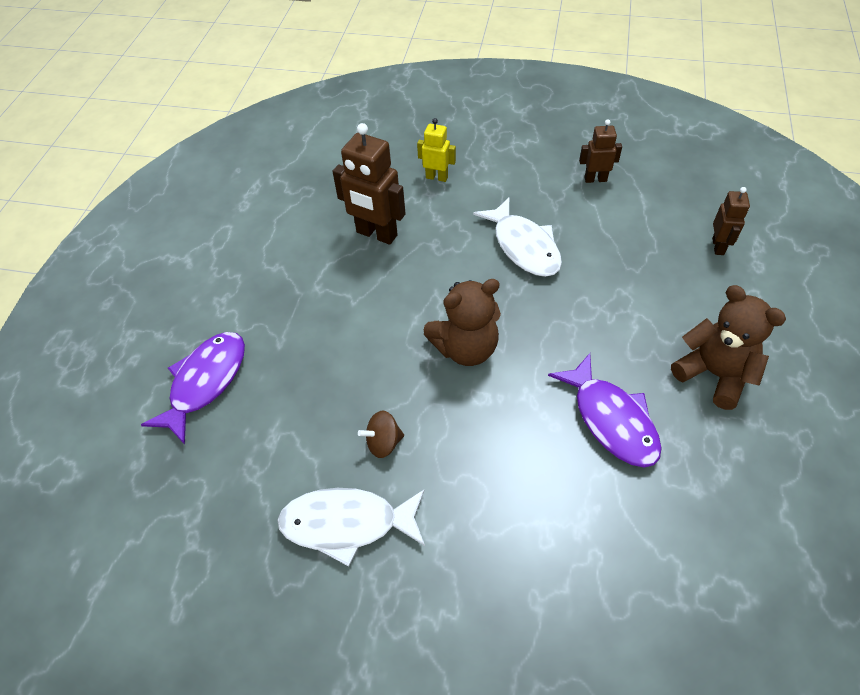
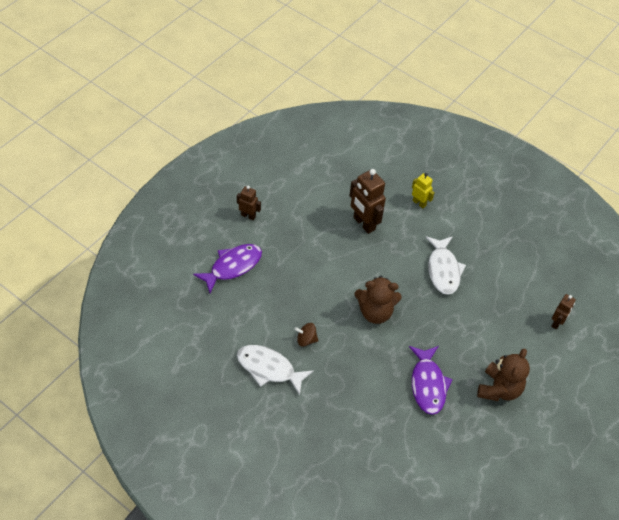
camera: 20 degrees right, 0 degrees up
(595, 179) = (514, 248): brown robot -> brown robot (248, 216)
(714, 374) = (499, 389): brown teddy bear -> brown teddy bear turned 45 degrees clockwise

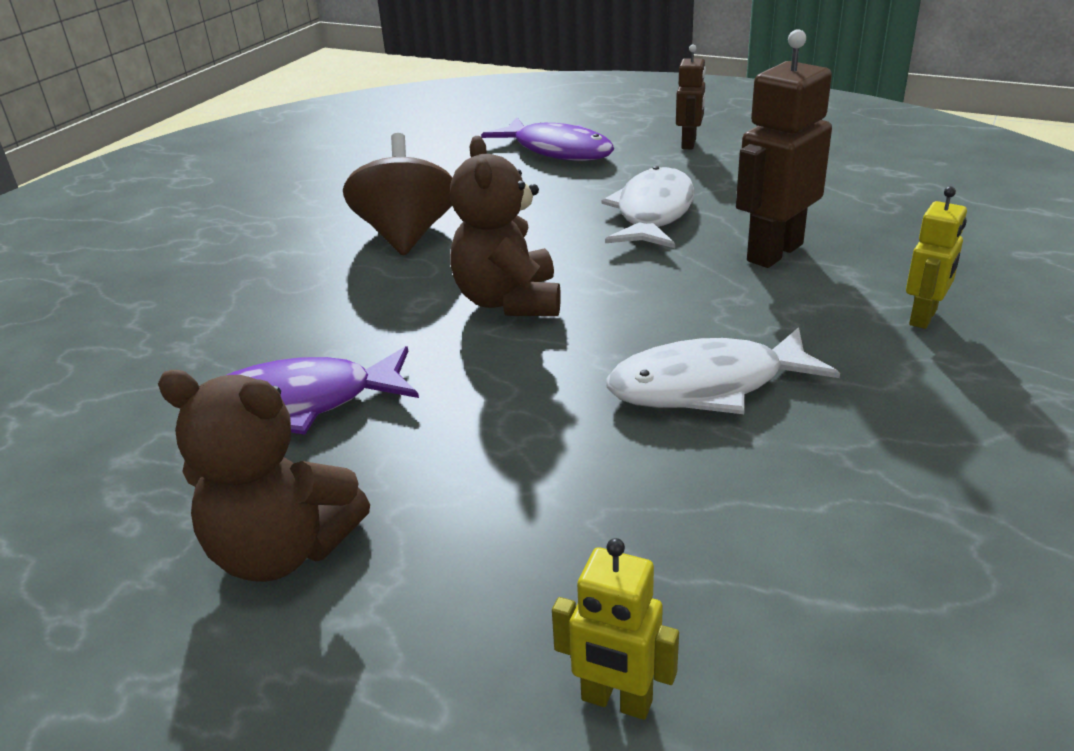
camera: 85 degrees right, 20 degrees down
(269, 368) = (330, 212): white fish -> white fish (653, 213)
(306, 340) = (406, 235): brown spinning top -> brown spinning top, size x1.94
(557, 323) = (616, 701): brown robot -> yellow robot

